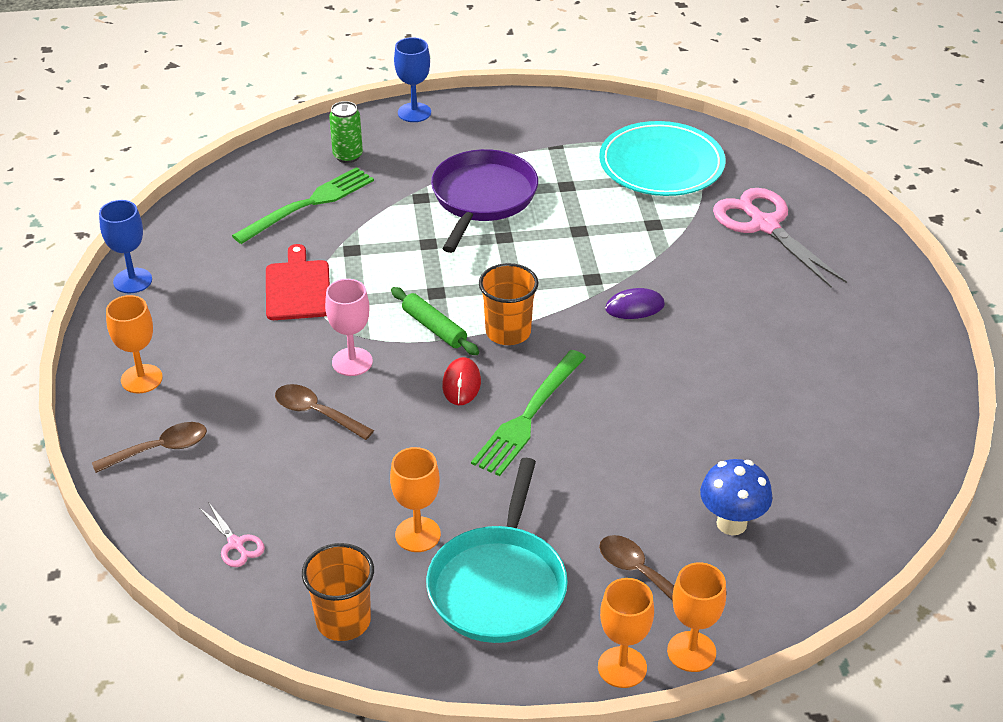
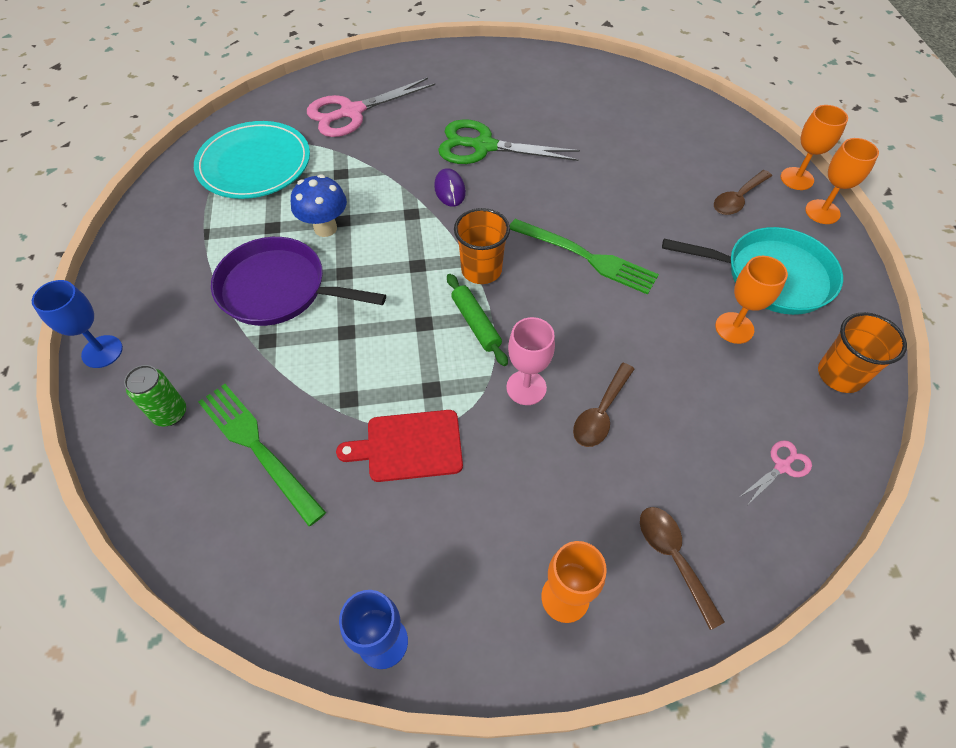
camera: 90 degrees left, 15 degrees up
(434, 328) = (476, 323): green rolling pin -> green rolling pin turned 75 degrees counterclockwise
(461, 384) = (551, 302): red mouse -> none
(717, 334) = (483, 146): none -> green scissors
(731, 523) = (679, 153): blue mushroom -> blue mushroom (325, 228)

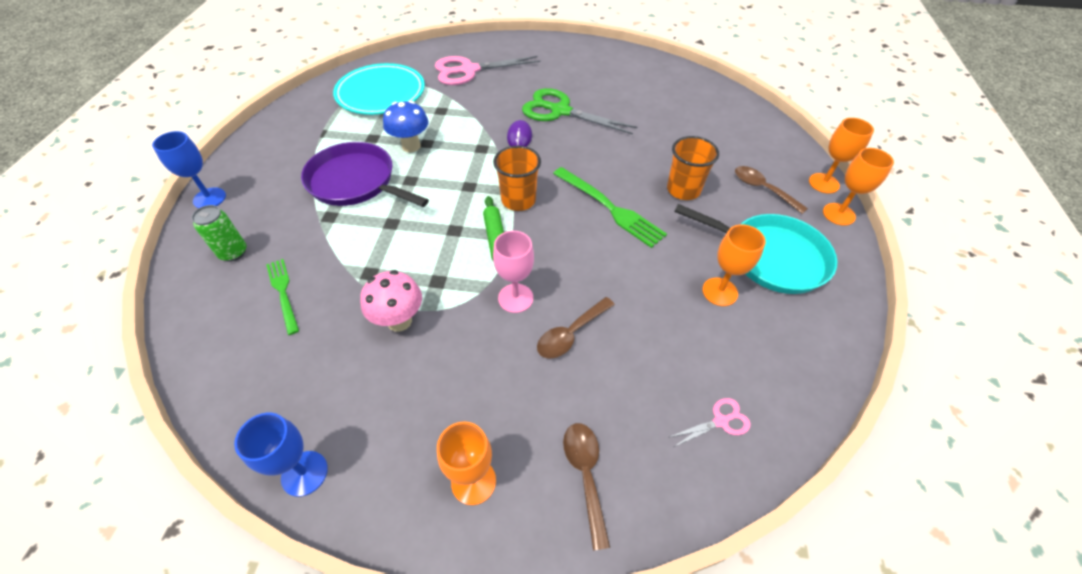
camera: 15 degrees right, 5 degrees down
(257, 447) = (283, 293): green fork -> green fork, size x0.63
(409, 446) = (399, 321): red cutting board -> pink mushroom
(738, 199) = (762, 189): brown spoon -> brown spoon turned 75 degrees clockwise
(840, 375) = (807, 354): orange cup -> orange cup (683, 190)

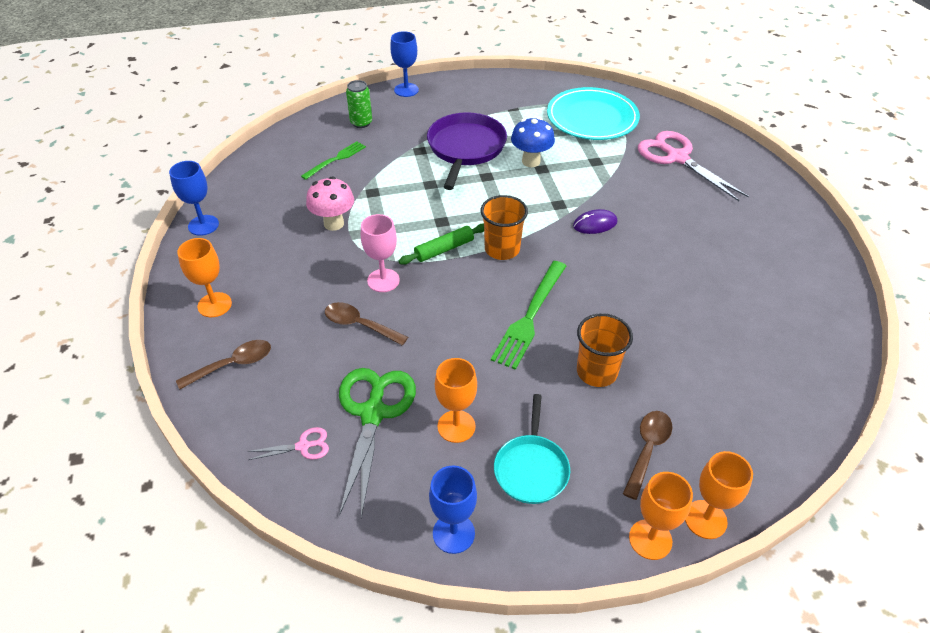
camera: 70 degrees right, 5 degrees down
(560, 111) = (662, 242): green scissors -> green scissors (373, 413)
(720, 421) = (303, 446): pink scissors -> pink scissors turned 60 degrees counterclockwise
(771, 257) = (531, 469): turquoise pan -> turquoise pan, size x0.64
(830, 324) = (453, 533): none -> blue goblet

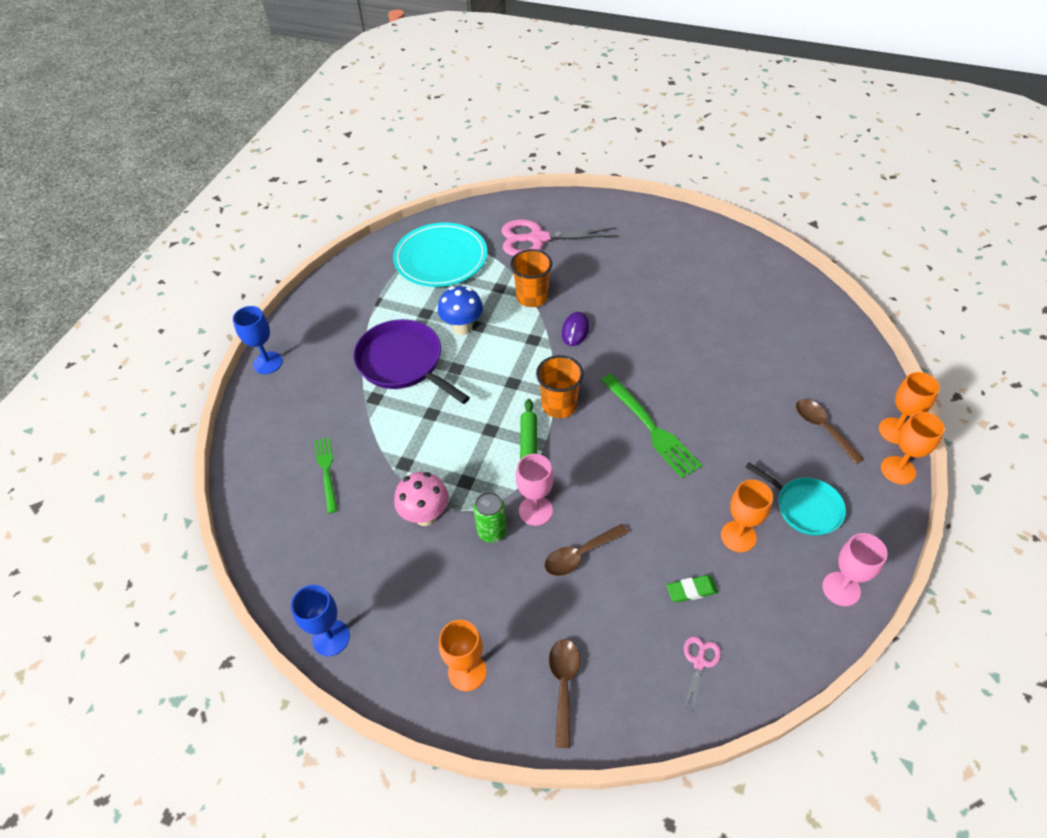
camera: 55 degrees left, 5 degrees up
(361, 123) = (286, 424): green can -> green can (492, 532)
(373, 413) = (691, 590): green scissors -> green eraser
(453, 533) = (841, 589): blue goblet -> pink goblet
(596, 372) = (734, 417): orange cup -> orange cup (532, 297)

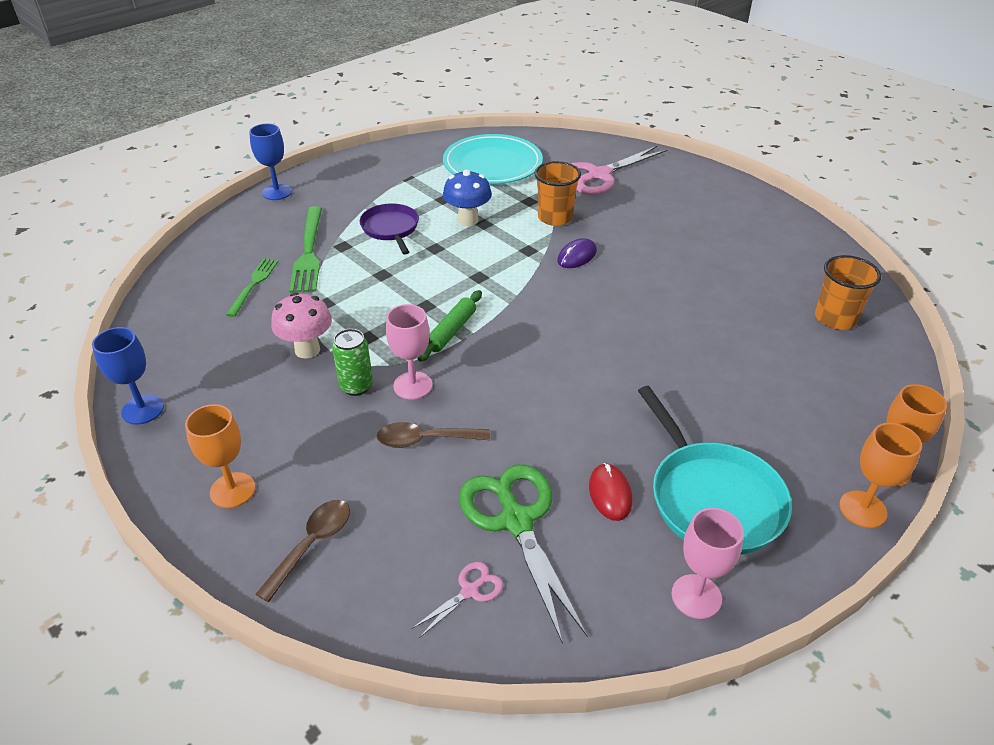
camera: 25 degrees right, 10 degrees down
(403, 363) = (390, 229): purple pan -> purple pan, size x0.64
(537, 239) = (598, 175): pink scissors -> pink scissors turned 60 degrees counterclockwise
(559, 405) = (509, 310): orange cup -> orange cup (835, 318)
(651, 428) = (590, 361): green fork -> green fork (308, 252)
(691, 590) = (516, 521): green eraser -> green scissors
(738, 536) = (610, 493): orange goblet -> red mouse
(805, 507) = (712, 499): turquoise pan -> turquoise pan, size x1.57
(822, 428) = (792, 433): brown spoon -> none

